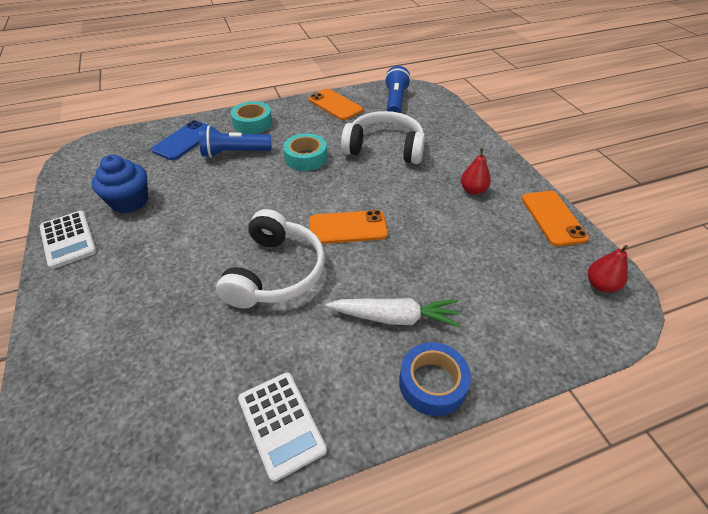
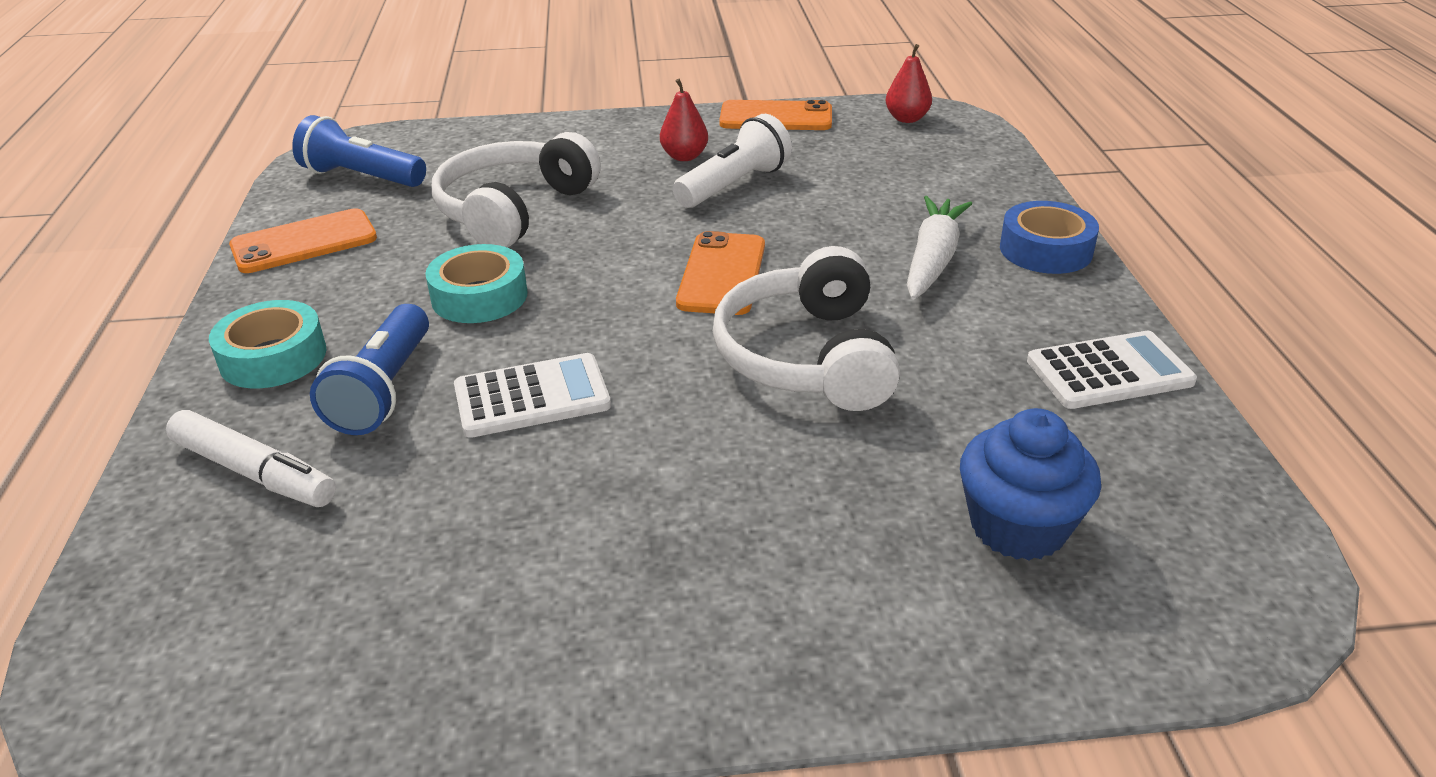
camera: 75 degrees left, 10 degrees down
(68, 239) = (576, 681): white calculator -> white calculator (532, 397)
(130, 201) = (473, 568): blue cupcake -> blue cupcake (1018, 526)
(184, 141) = (254, 473): blue phone -> white marker
(276, 272) = (807, 357): white headphones -> white headphones turned 120 degrees counterclockwise
(448, 215) = (734, 185): none -> white flashlight

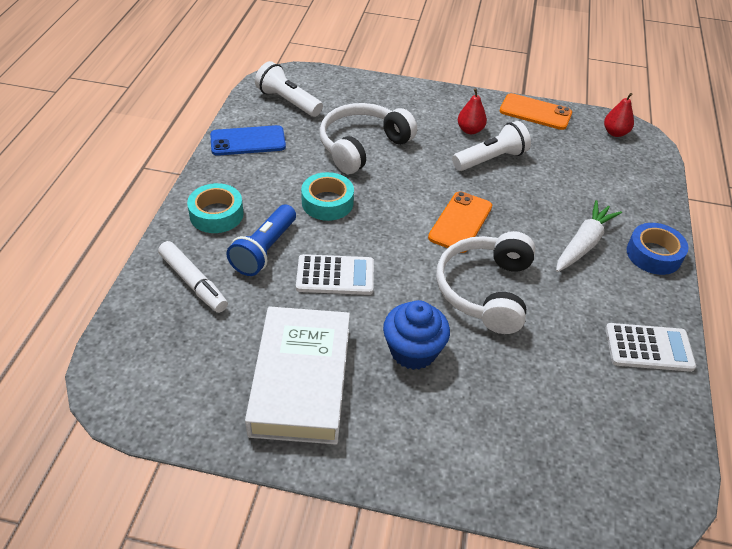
camera: 15 degrees right, 10 degrees up
(304, 242) = (248, 141): orange phone -> blue phone
(361, 177) = (288, 101): blue flashlight -> white flashlight
(525, 579) = (301, 380): none -> white book
(1018, 526) = (552, 426): blue cupcake -> blue cupcake (413, 351)

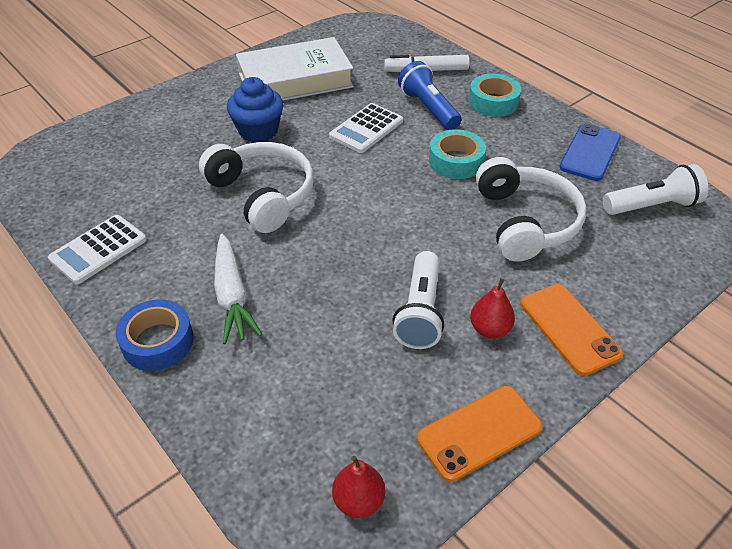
camera: 130 degrees right, 0 degrees up
(301, 380) = (295, 80): white book -> white book turned 60 degrees counterclockwise
(460, 222) = (351, 227): orange phone -> orange phone (569, 328)

